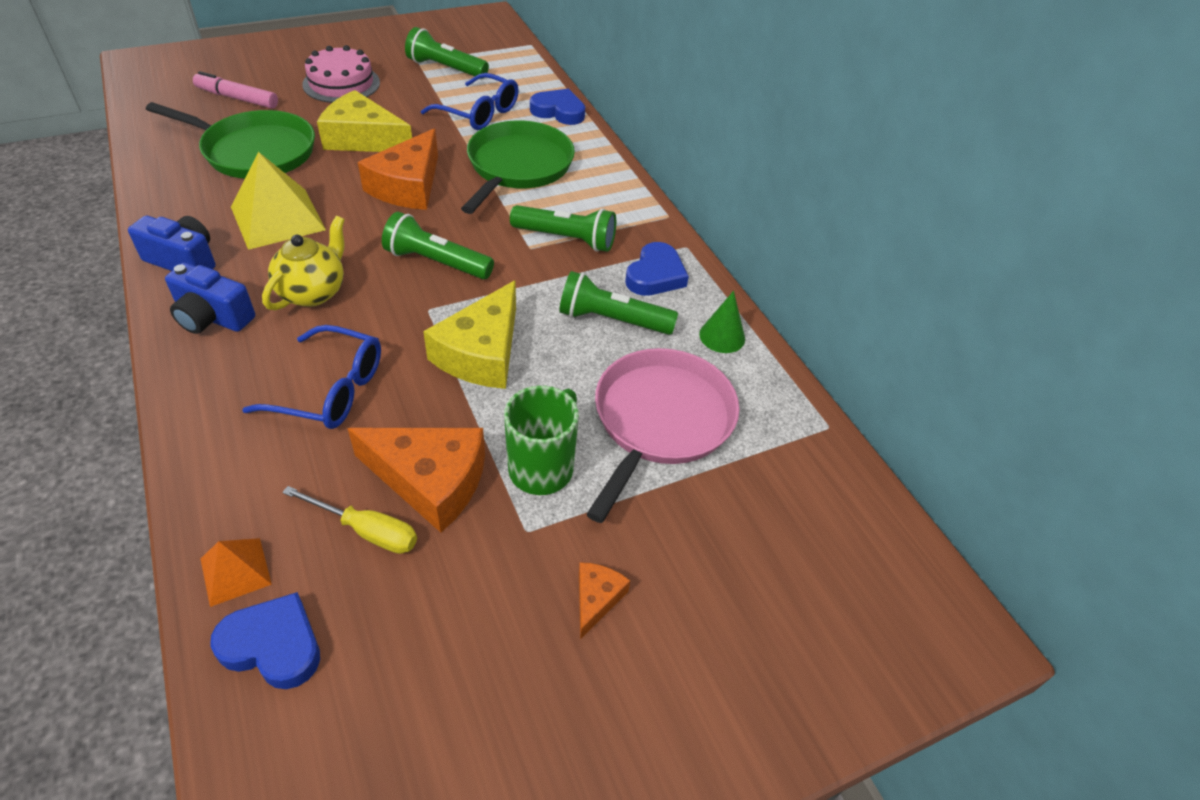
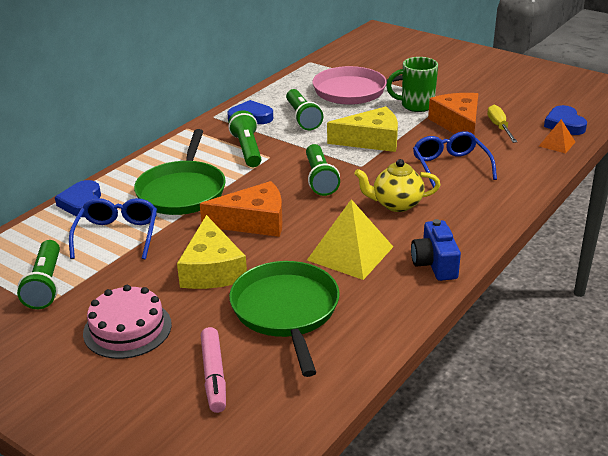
camera: 115 degrees left, 15 degrees down
(213, 317) = (459, 225): blue camera -> none
(518, 166) = (182, 191): green pan -> green pan turned 75 degrees counterclockwise
(596, 599) = (455, 80): orange cheese -> none
(722, 336) = (279, 92): green cone -> none

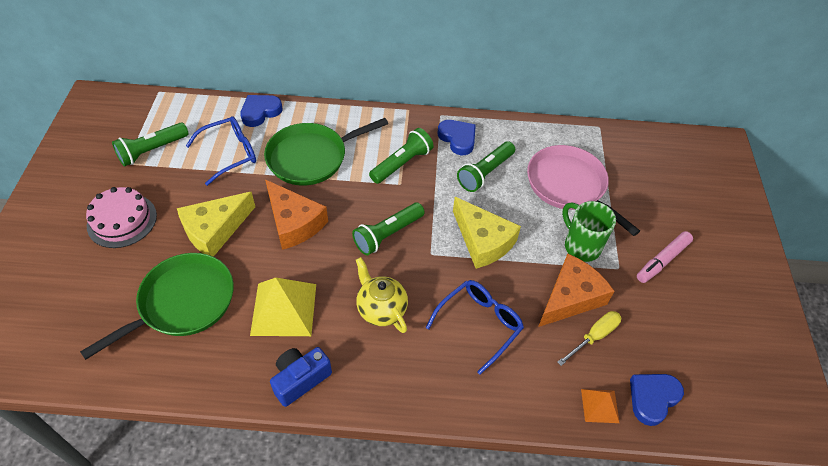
camera: 55 degrees right, 20 degrees up
(214, 375) = (88, 296): pink marker -> pink marker (662, 260)

